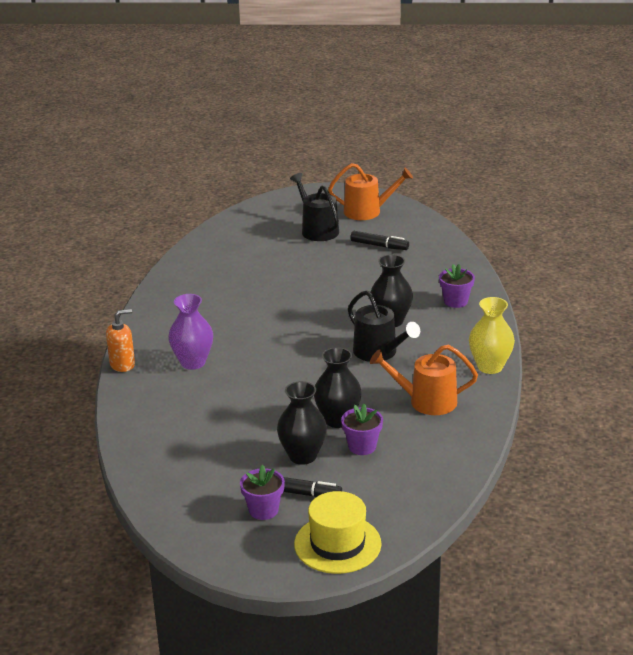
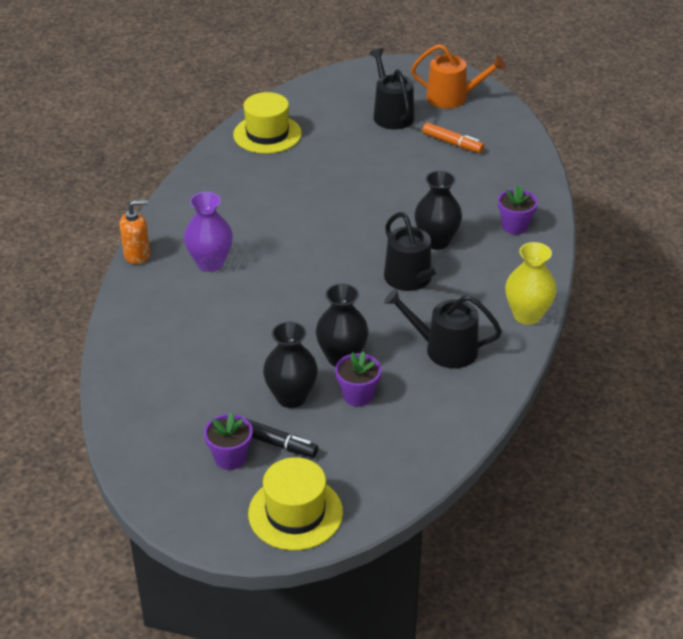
camera: 10 degrees right, 10 degrees up
(210, 257) = (267, 134): none -> yellow hat
(379, 246) = (452, 143): black marker -> orange marker
(427, 401) = (444, 349): orange watering can -> black watering can

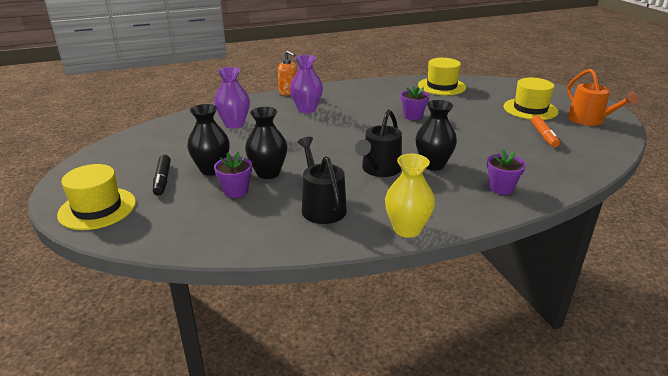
camera: 55 degrees right, 10 degrees down
(186, 338) = (234, 124): none -> purple vase
(230, 458) = (137, 170): purple flower pot -> purple flower pot (413, 116)
(391, 114) = (530, 109): black watering can -> yellow hat

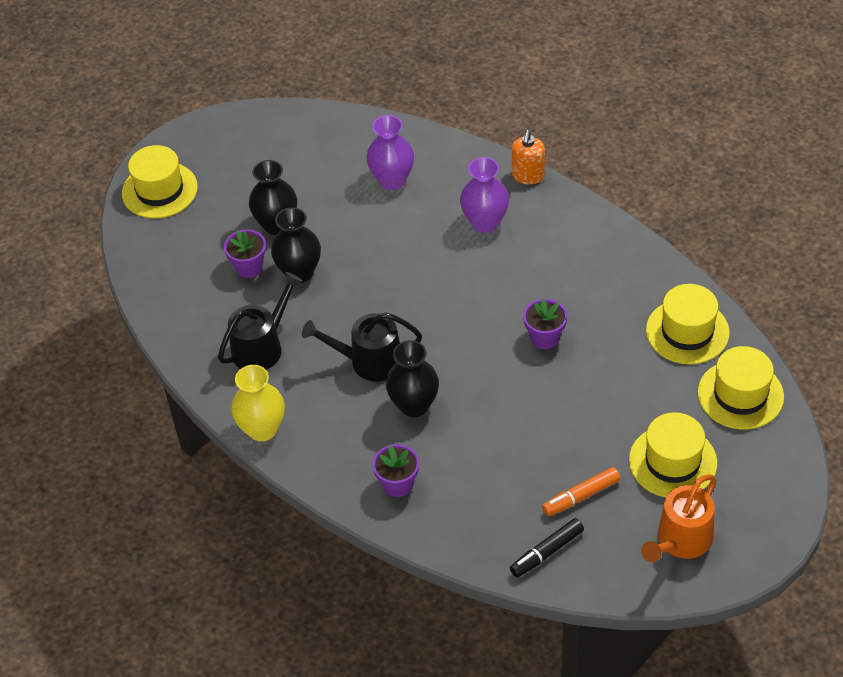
camera: 65 degrees right, 20 degrees up
(162, 180) = (234, 200): black marker -> black marker (547, 552)
(494, 86) = (740, 395): none -> yellow hat

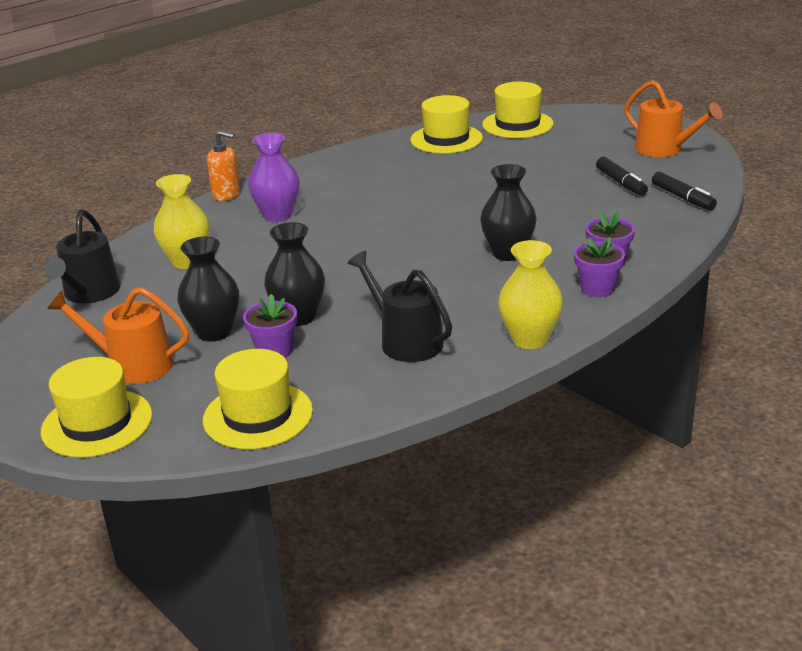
camera: 85 degrees left, 20 degrees down
(231, 189) = (133, 365): none -> orange watering can
(369, 361) = (444, 276): black watering can -> black watering can (89, 293)
(392, 180) = (187, 261): purple vase -> yellow vase
(545, 337) = (436, 192): purple flower pot -> purple flower pot (597, 288)
(581, 496) = (621, 183): orange marker -> black marker
(672, 461) = (584, 149): yellow hat -> yellow hat (258, 415)

